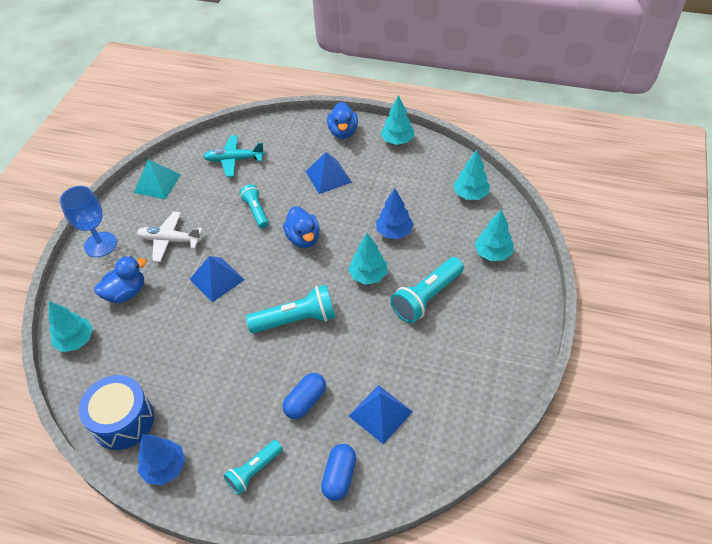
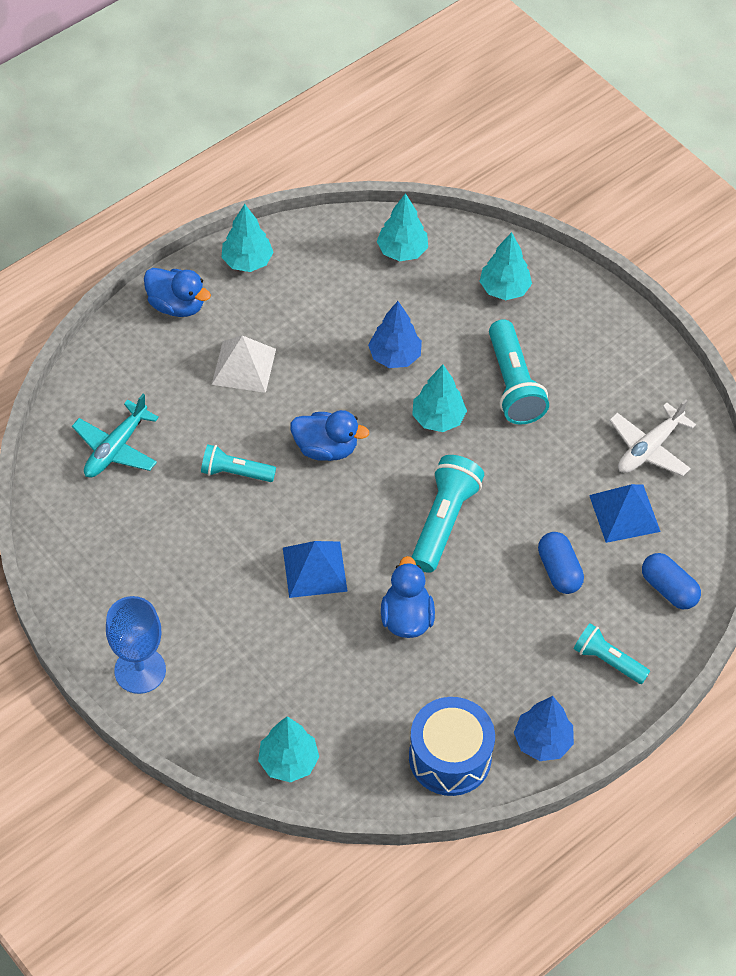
camera: 60 degrees left, 5 degrees up
(126, 292) = (254, 675): blue duck -> blue duck (406, 618)
(157, 183) = (79, 556): turquoise pyramid -> none
(169, 240) = (203, 589): white plane -> white plane (649, 448)
(254, 471) = (607, 660): turquoise flashlight -> turquoise flashlight turned 135 degrees clockwise
(328, 176) = (244, 366): blue pyramid -> white pyramid

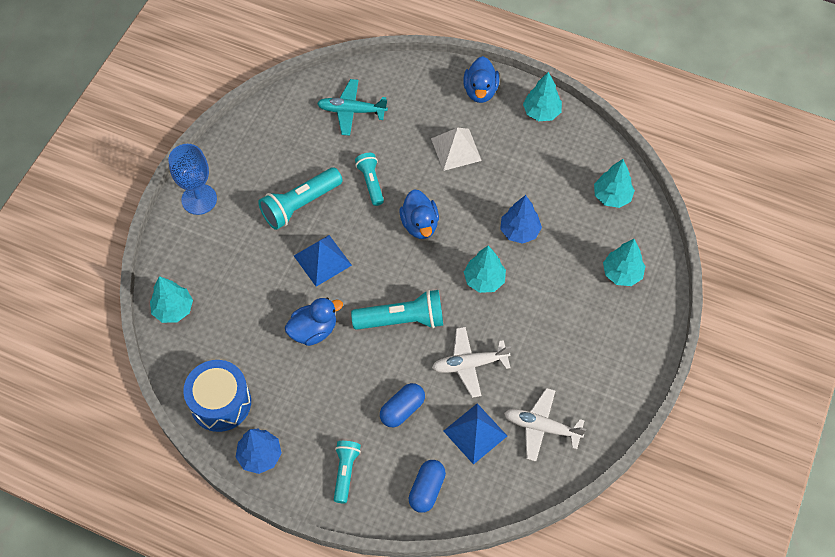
camera: 65 degrees right, 5 degrees up
(513, 385) = (542, 314): turquoise flashlight -> turquoise flashlight (300, 205)
(537, 481) = (469, 364): none -> white plane

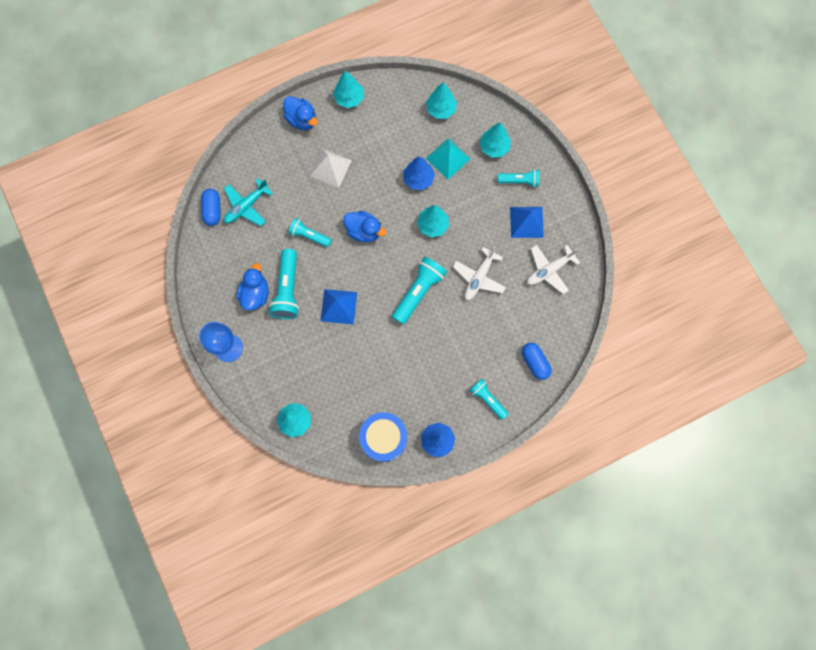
camera: 50 degrees left, 15 degrees up
(313, 330) = (382, 348): blue duck -> blue duck (255, 294)
(402, 409) = (475, 337): blue capsule -> blue capsule (213, 210)
(475, 433) = (523, 309): blue pyramid -> blue pyramid (526, 222)
(567, 241) = (448, 158): none -> turquoise pyramid
(610, 325) = (519, 181): none -> turquoise flashlight

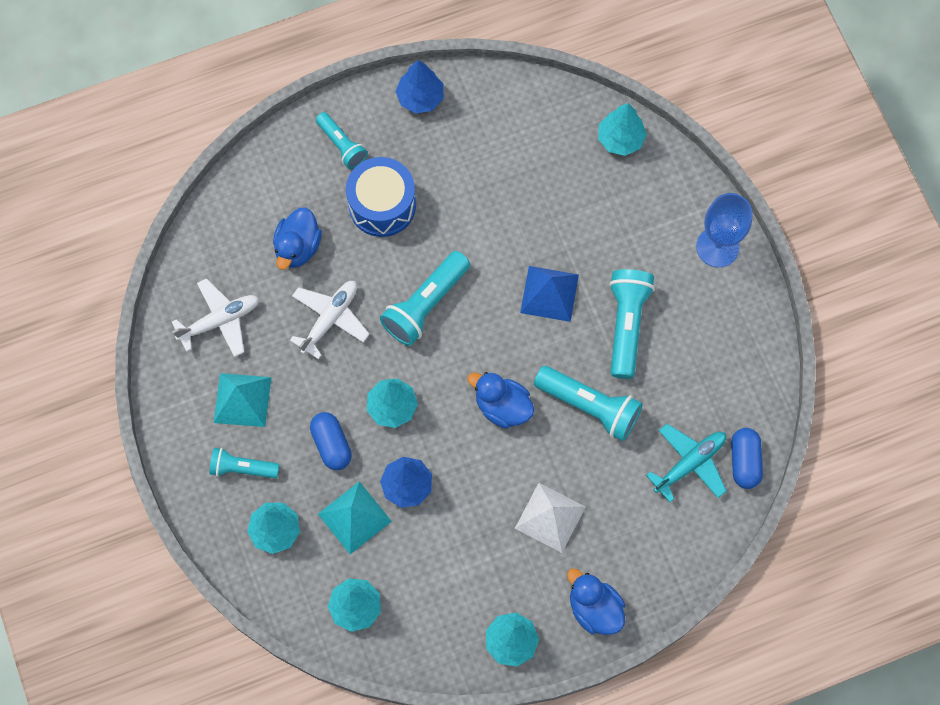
camera: 175 degrees left, 5 degrees down
(255, 294) = (676, 322): blue duck -> blue duck (298, 247)
(309, 236) = (590, 406): turquoise flashlight -> turquoise flashlight, size x1.60
(384, 438) = (496, 106): blue drum -> blue drum (382, 205)
(526, 222) = (242, 399): blue pyramid -> turquoise pyramid
(534, 362) = (265, 189): blue capsule -> blue capsule (331, 444)

